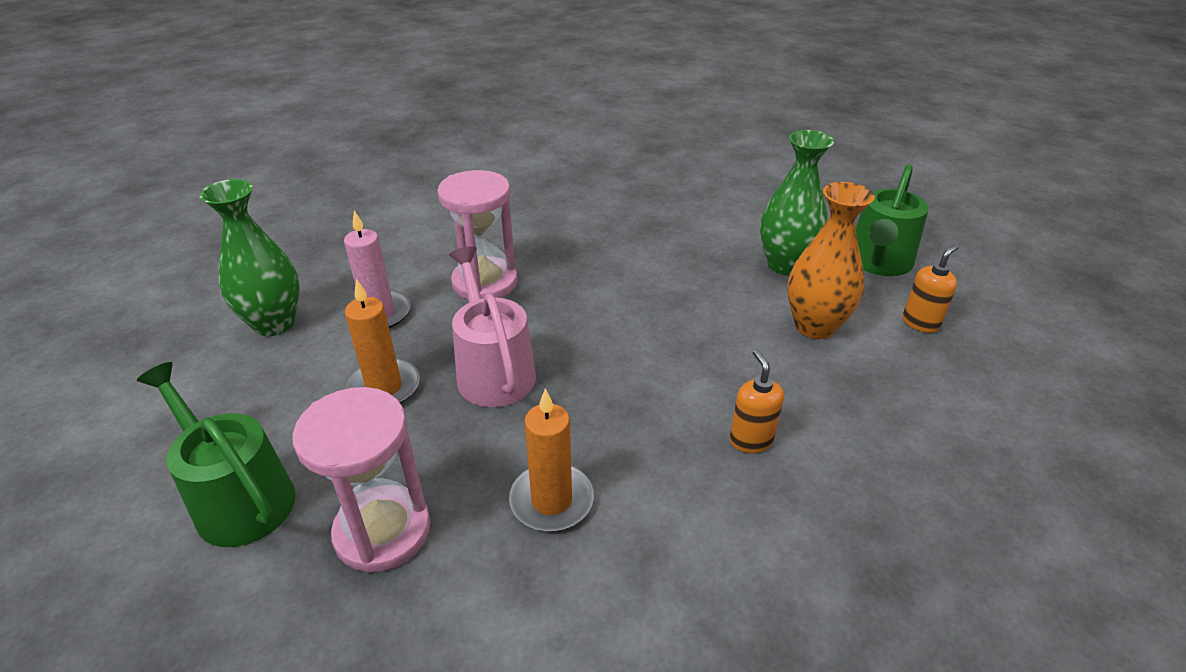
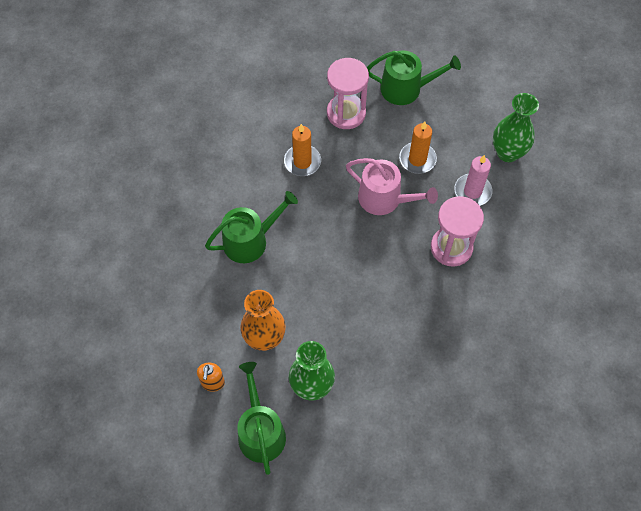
camera: 140 degrees right, 25 degrees up
(750, 440) = (250, 240): orange soap dispenser -> green watering can

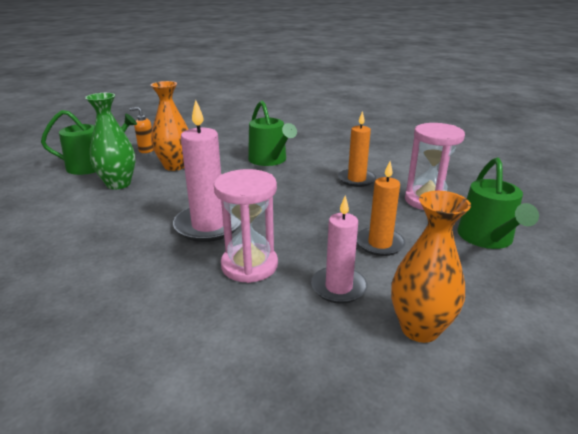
camera: 90 degrees right, 35 degrees down
(384, 199) = (318, 221): pink watering can -> none
(395, 284) = (208, 225): none -> pink candle
(508, 152) = (419, 328): green vase -> orange vase

